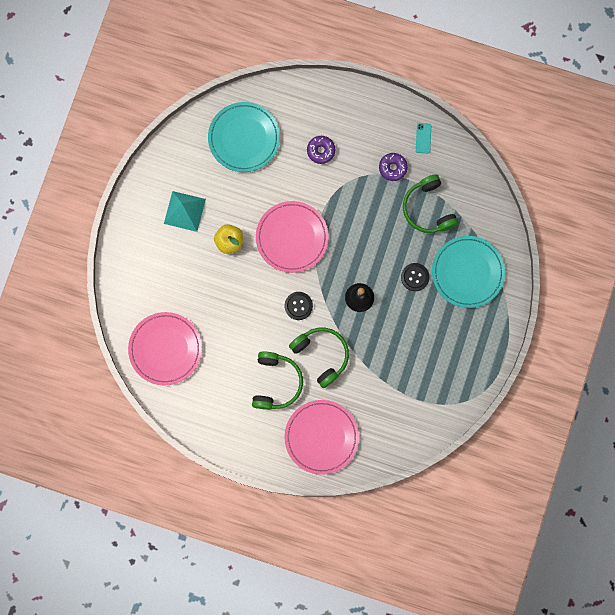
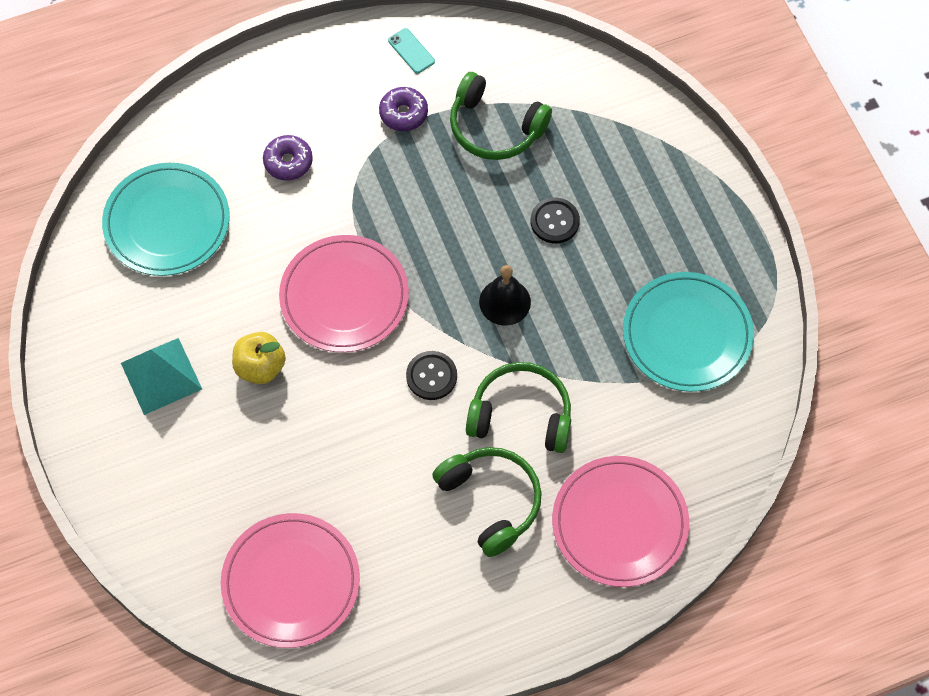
camera: 40 degrees left, 15 degrees down
(467, 272) = (617, 164): turquoise plate -> turquoise plate (687, 334)

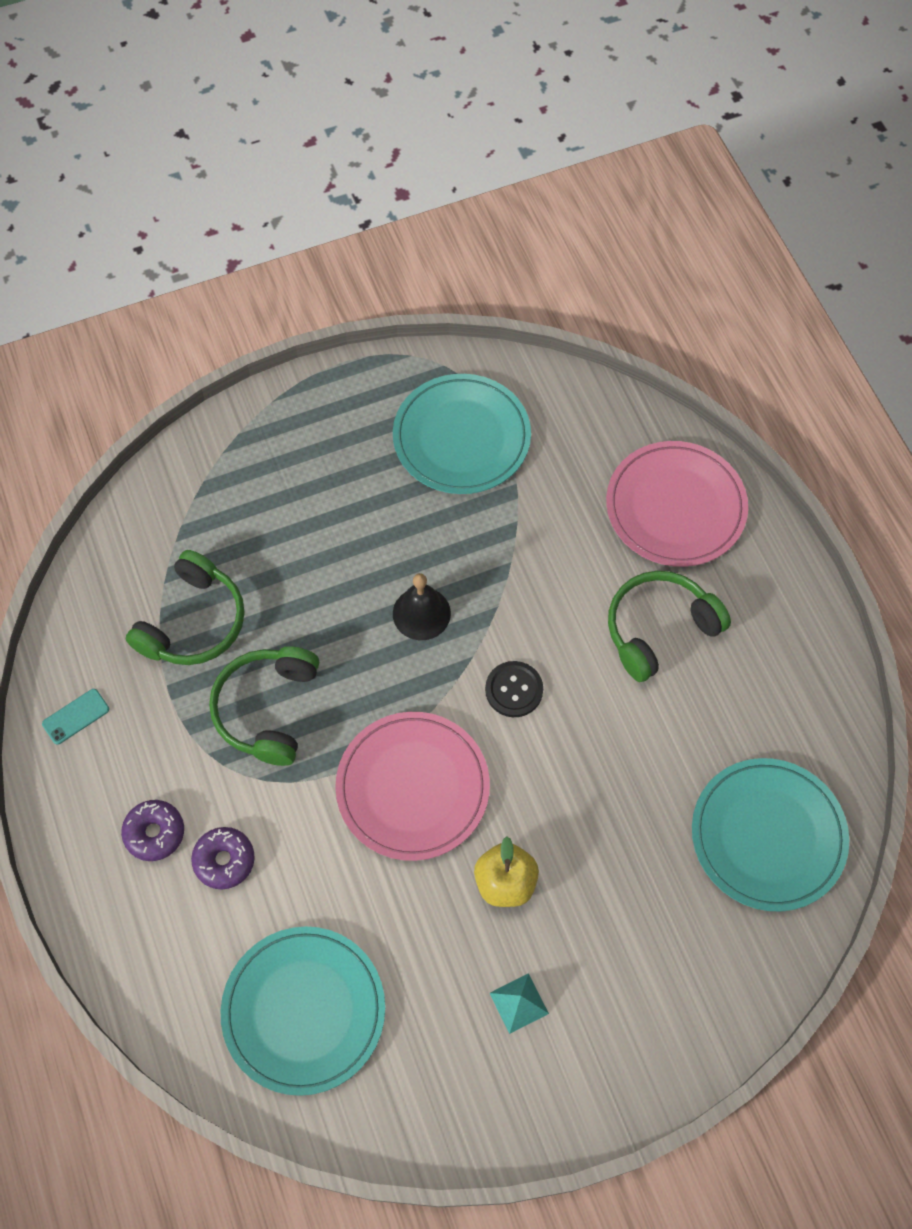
camera: 90 degrees left, 0 degrees up
(161, 376) = (519, 1003): turquoise pyramid -> turquoise pyramid, size x0.57
(291, 582) = (768, 836): pink plate -> turquoise plate
(403, 113) = (165, 724): purple donut -> purple donut (154, 833)
(521, 415) = (558, 598): green headphones -> green headphones (267, 709)
(554, 221) = (321, 561): black button -> none

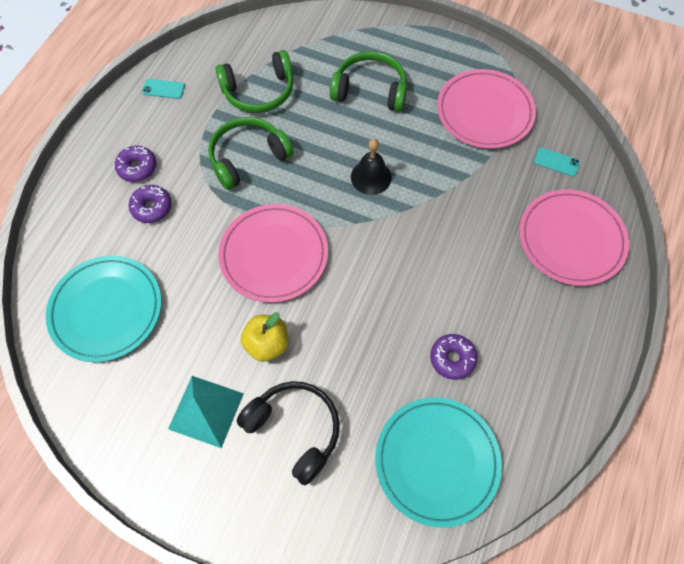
camera: 45 degrees right, 0 degrees up
(461, 437) = (484, 112): turquoise plate -> pink plate
(514, 690) = (377, 254): black button -> none
(519, 1003) = (206, 411): turquoise pyramid -> turquoise pyramid, size x1.75
(585, 434) = (556, 162): none -> turquoise phone
(619, 935) = (295, 429): none -> black headphones
(659, 629) = (492, 293): green headphones -> green headphones (370, 90)
(687, 728) = (452, 358): none -> purple donut

